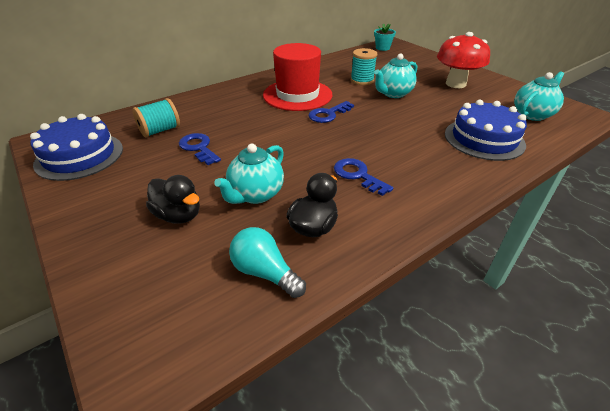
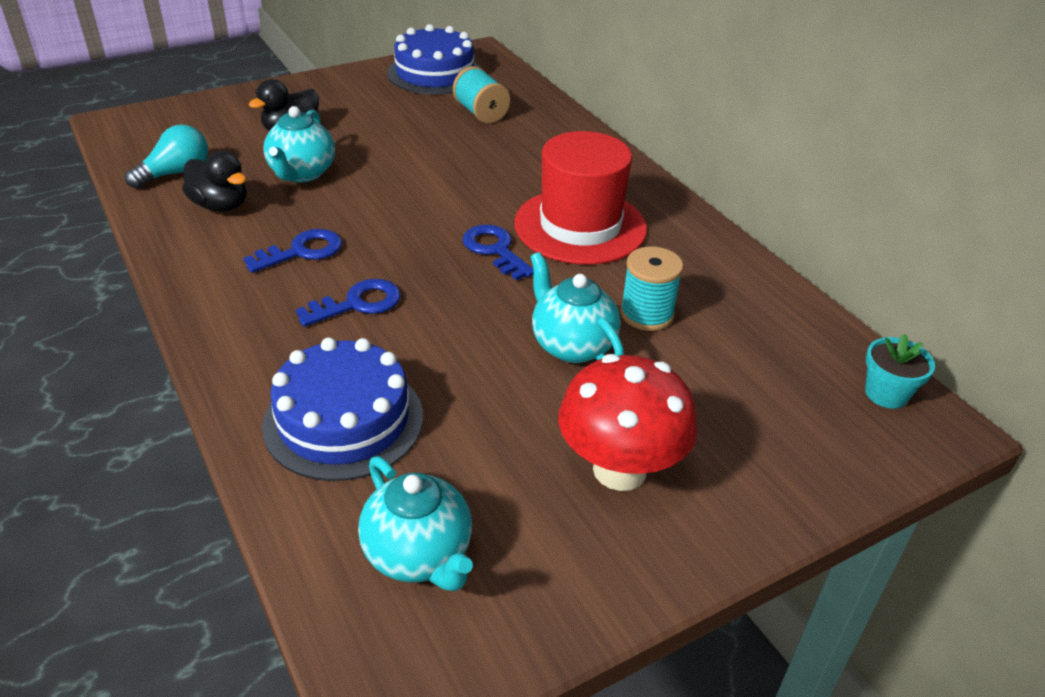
camera: 95 degrees right, 0 degrees up
(198, 148) = (425, 139): blue key -> blue key (358, 303)
(255, 194) = (302, 173): turquoise teapot -> turquoise teapot turned 120 degrees counterclockwise

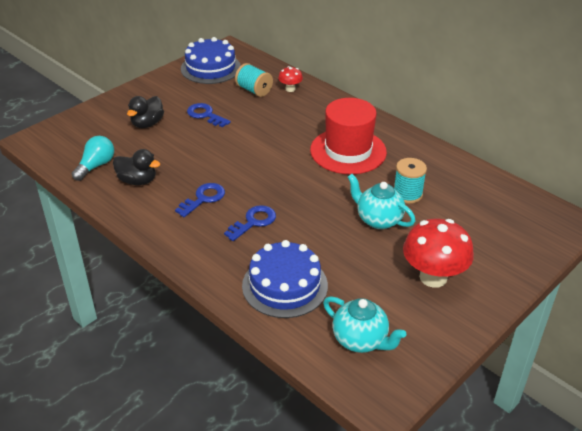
camera: 15 degrees left, 0 degrees up
(302, 173) = (172, 151): turquoise teapot -> none
(495, 250) = (310, 175): blue key -> blue key (205, 115)
(538, 121) = (290, 89): none -> red mushroom
(886, 394) = (540, 210): turquoise flower pot -> none

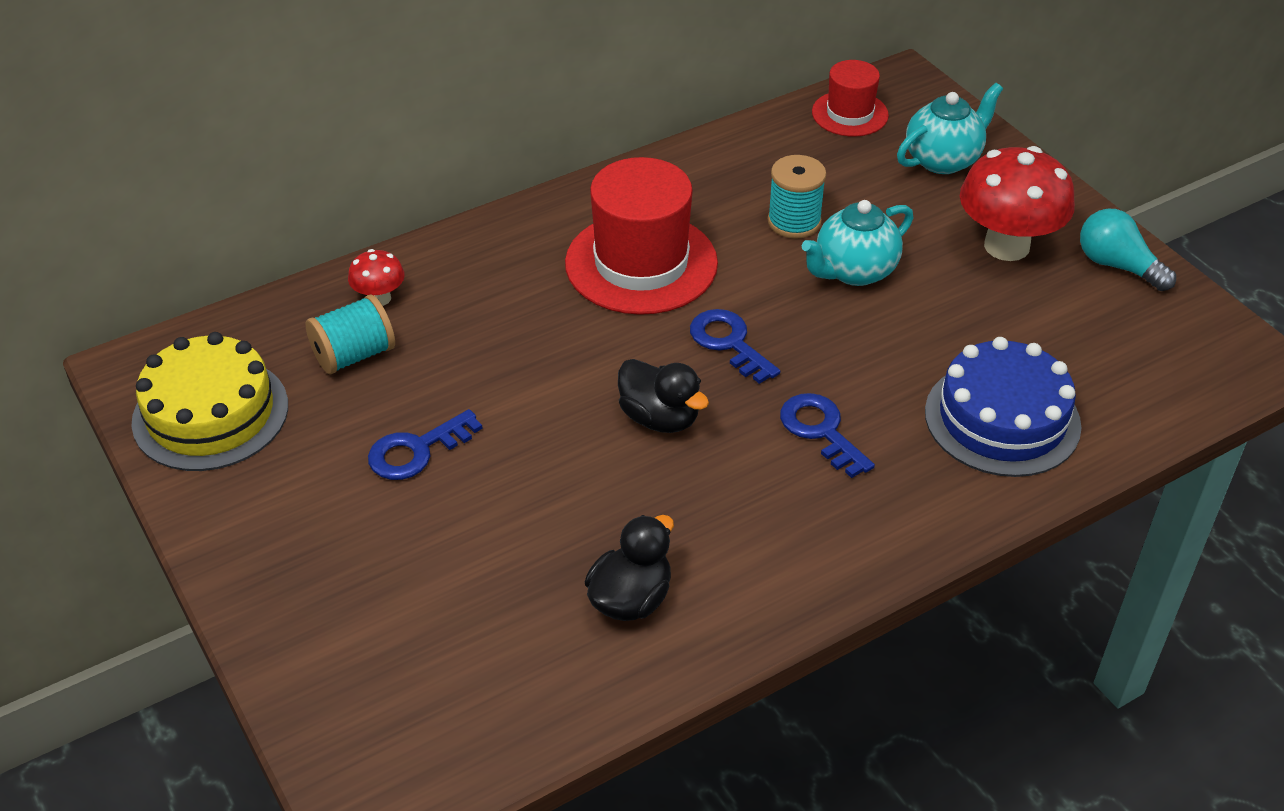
camera: 75 degrees left, 5 degrees up
(96, 166) = (544, 674): turquoise light bulb -> turquoise light bulb (1117, 265)
(147, 124) = (405, 560): black duck -> black duck (660, 418)
(203, 198) = (728, 494): blue key -> blue key (729, 343)
(210, 68) = (210, 413): blue cake -> yellow cake
(360, 340) = (1136, 355): turquoise teapot -> turquoise teapot (943, 160)
(518, 203) = (850, 114): none -> red hat

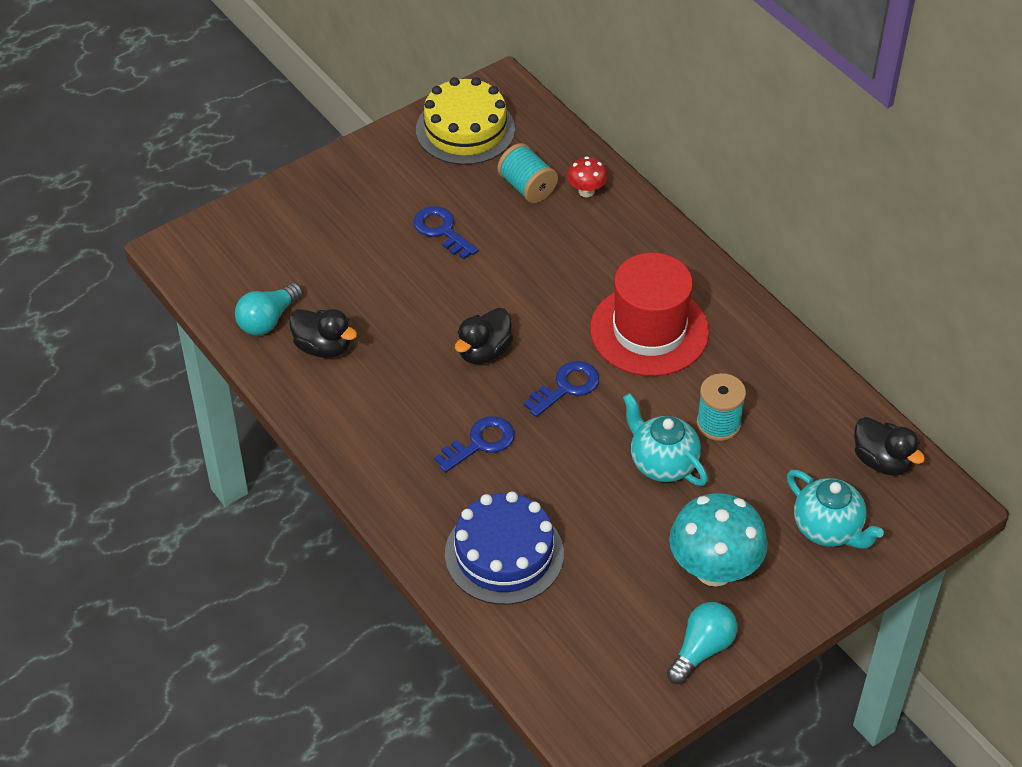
camera: 85 degrees right, 5 degrees up
(564, 670) = (268, 320): none -> turquoise light bulb
(850, 114) = (882, 461): red hat -> black duck
(1006, 246) = (714, 569): red mushroom -> turquoise mushroom

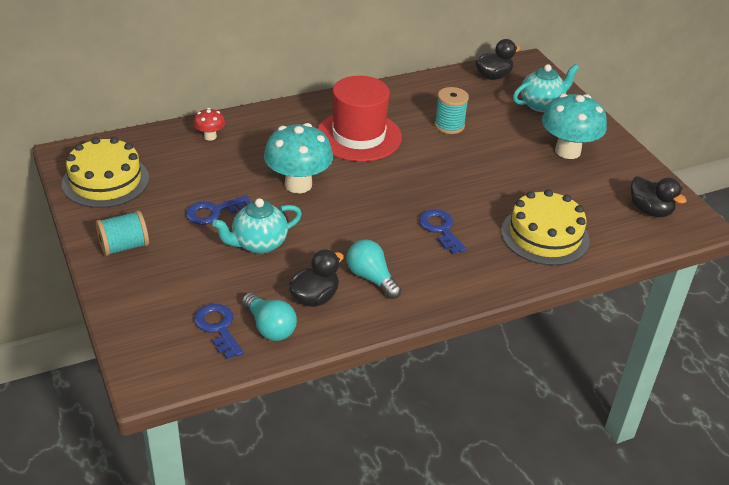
camera: 80 degrees left, 10 degrees down
(484, 352) = (351, 212): black duck -> black duck (650, 210)
(504, 554) = (545, 235): blue cake -> yellow cake
(520, 292) = (298, 184): none -> turquoise mushroom
(527, 187) = (190, 162): turquoise spool -> turquoise spool (124, 246)
(567, 387) = (399, 180): blue key -> blue key (218, 328)
(662, 463) = (477, 154): turquoise teapot -> turquoise teapot (258, 244)
(702, 650) = (629, 168): turquoise light bulb -> turquoise light bulb (371, 278)

